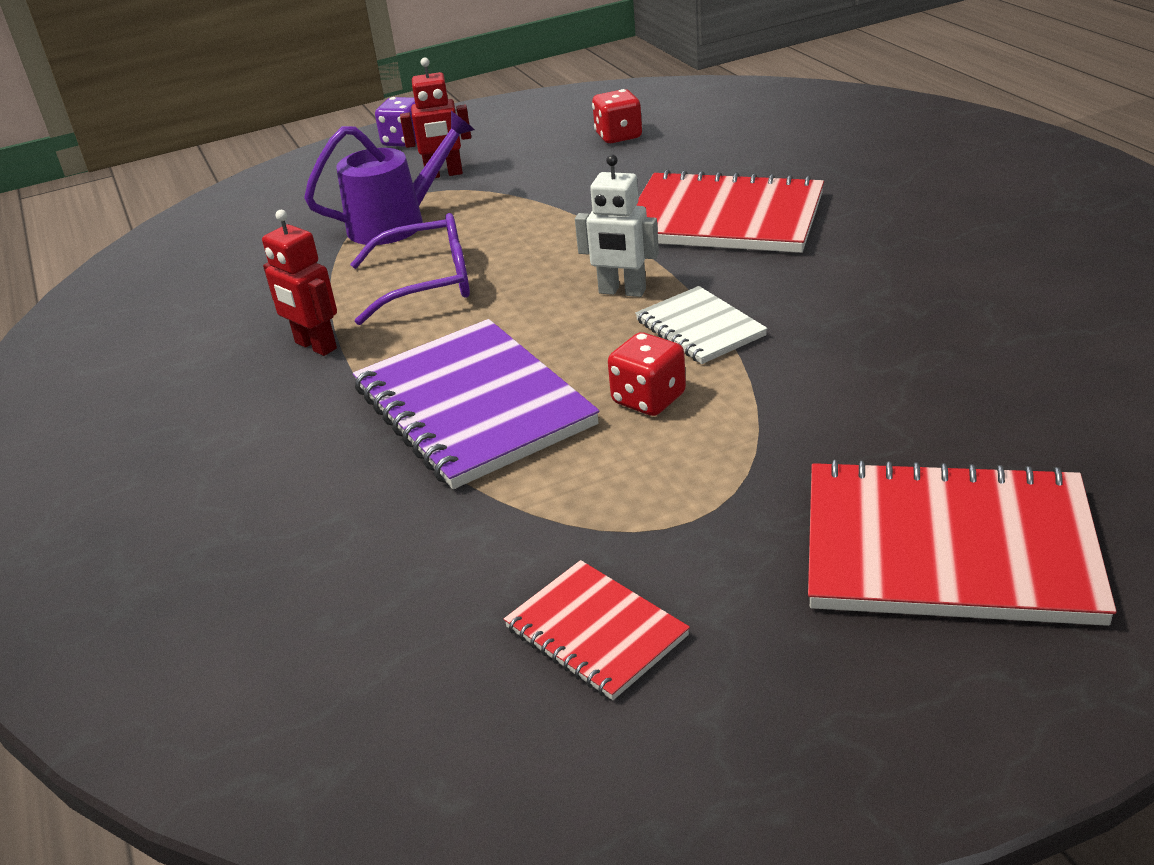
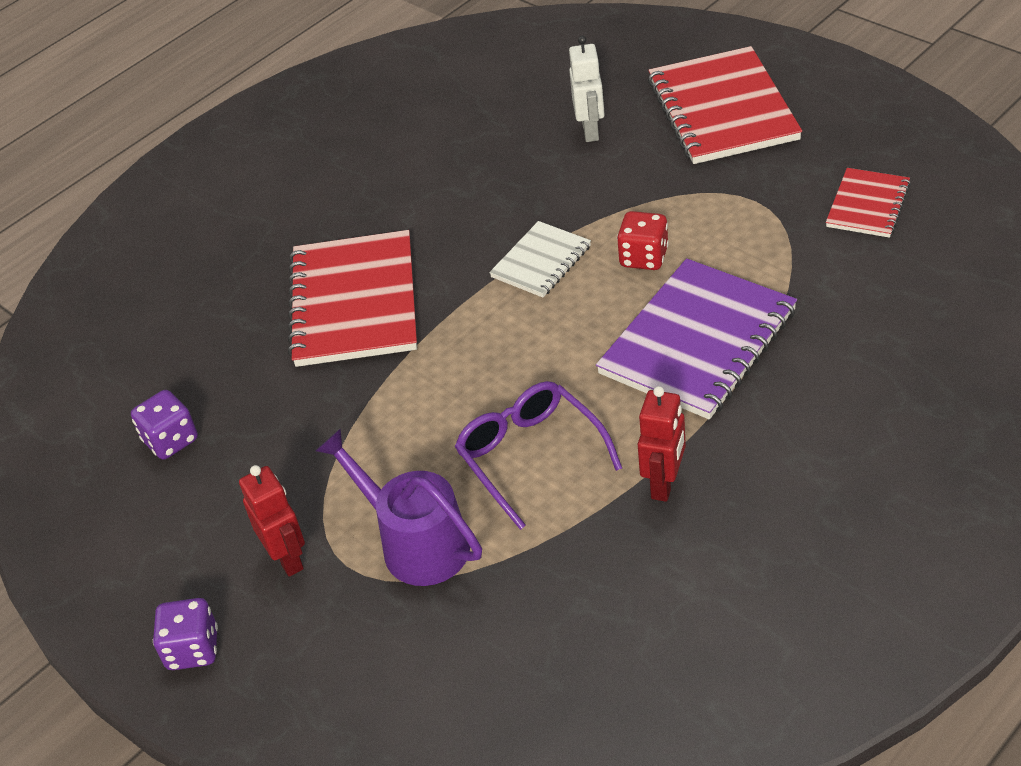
camera: 110 degrees left, 10 degrees up
(618, 136) = (171, 440): red dice -> purple dice
(622, 291) = (501, 322): white robot -> white robot (591, 131)

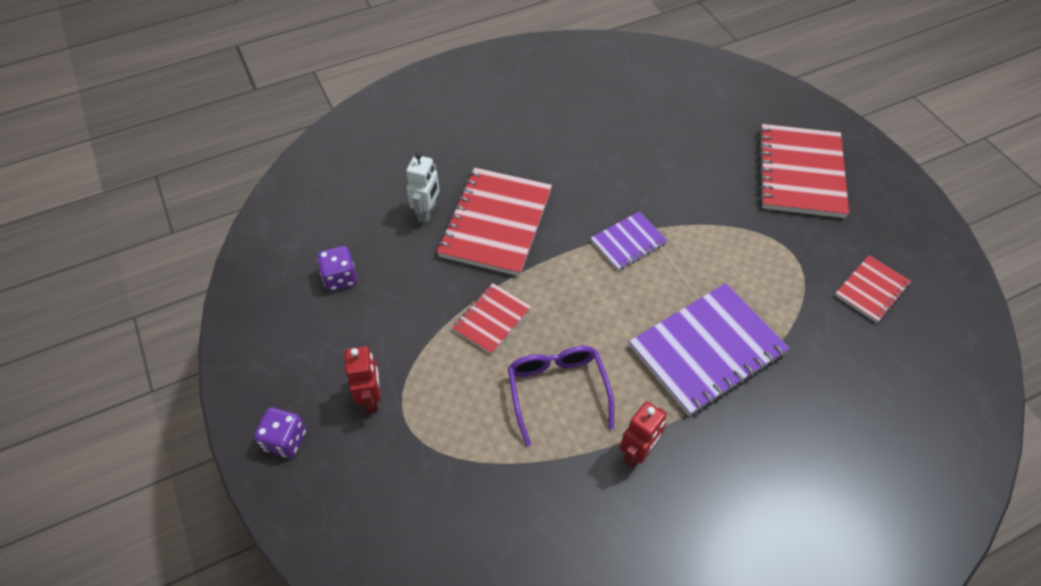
camera: 15 degrees right, 10 degrees up
(404, 411) = (492, 320): none -> red notebook
(415, 543) = (455, 424): purple watering can -> none
(541, 262) = (628, 242): white notebook -> purple notebook
(591, 131) = (704, 154): white robot -> white robot (427, 213)
(644, 257) = (698, 267): red dice -> none

